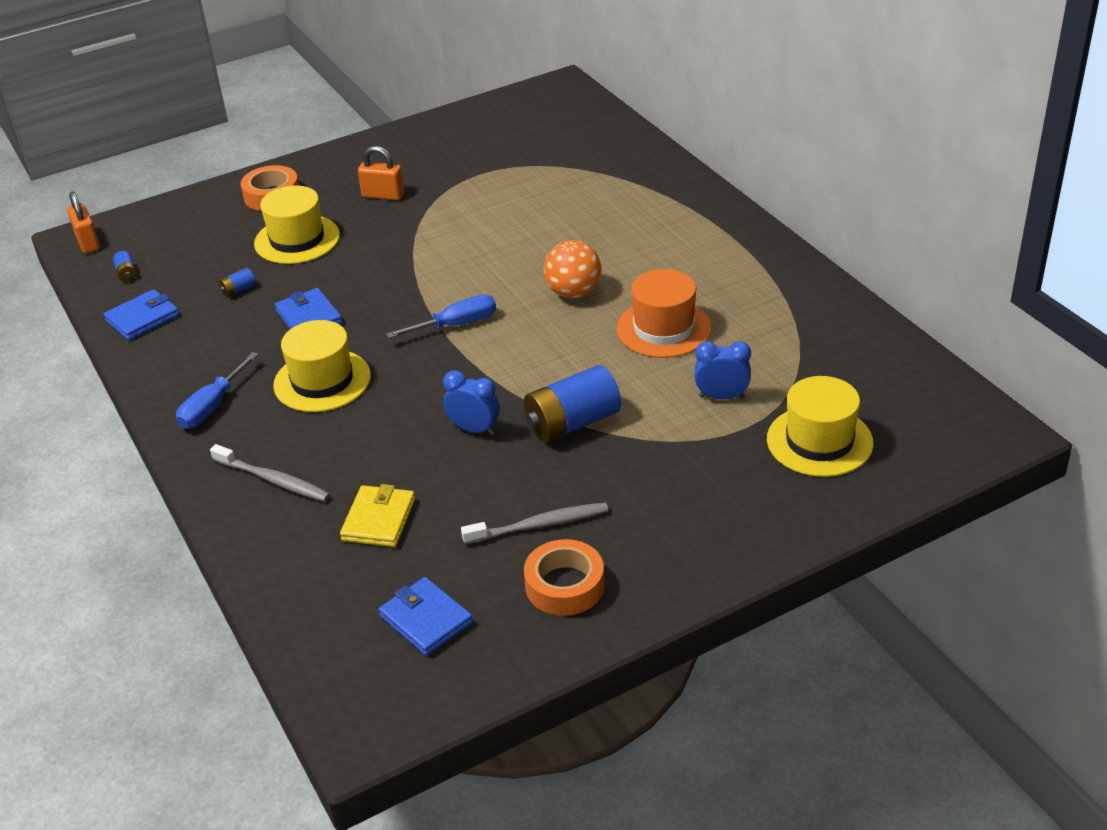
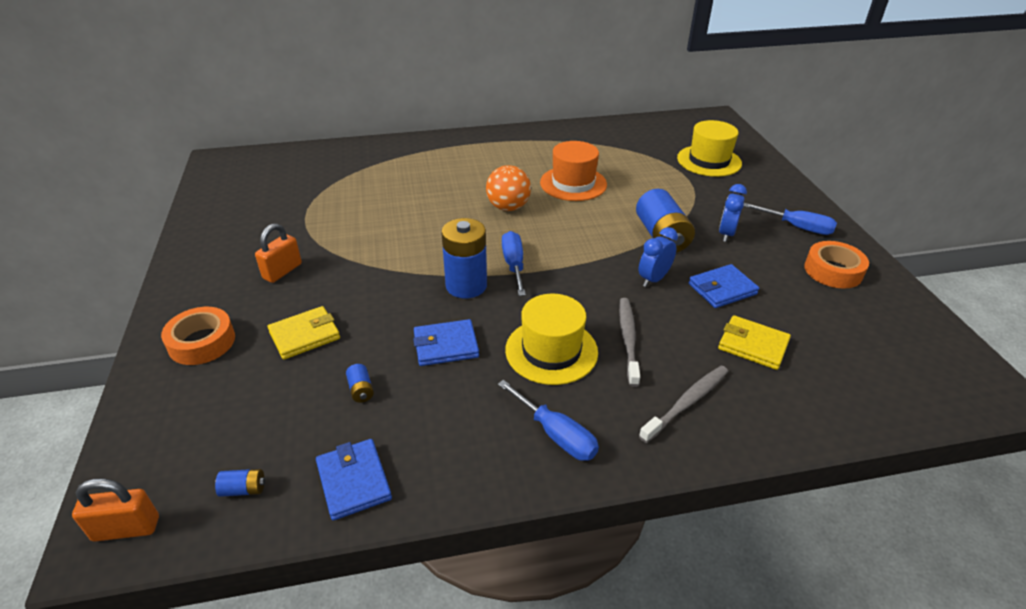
camera: 75 degrees left, 0 degrees up
(297, 239) = (305, 335): yellow hat -> yellow wallet
(405, 304) = (466, 285): none -> blue battery
(426, 619) = (870, 338): blue wallet -> blue wallet (722, 289)
(540, 525) = (770, 269): grey toothbrush -> grey toothbrush (628, 339)
(665, 547) = (797, 227): none -> blue screwdriver
(721, 397) = (655, 180): blue clock -> blue clock (726, 234)

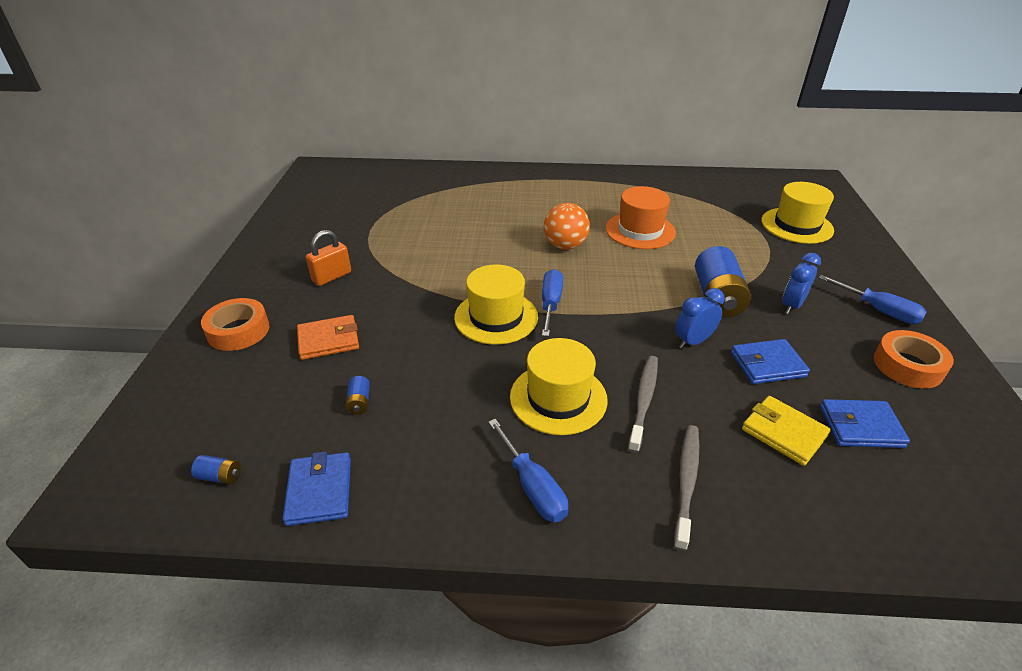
camera: 15 degrees right, 0 degrees up
(126, 528) = (110, 490): orange padlock -> none
(305, 335) = (328, 340): yellow wallet -> orange wallet
(446, 345) = (455, 373): blue wallet -> blue wallet (860, 426)
(466, 285) = (496, 317): blue battery -> yellow hat
(687, 402) = (686, 481): grey toothbrush -> grey toothbrush turned 45 degrees counterclockwise

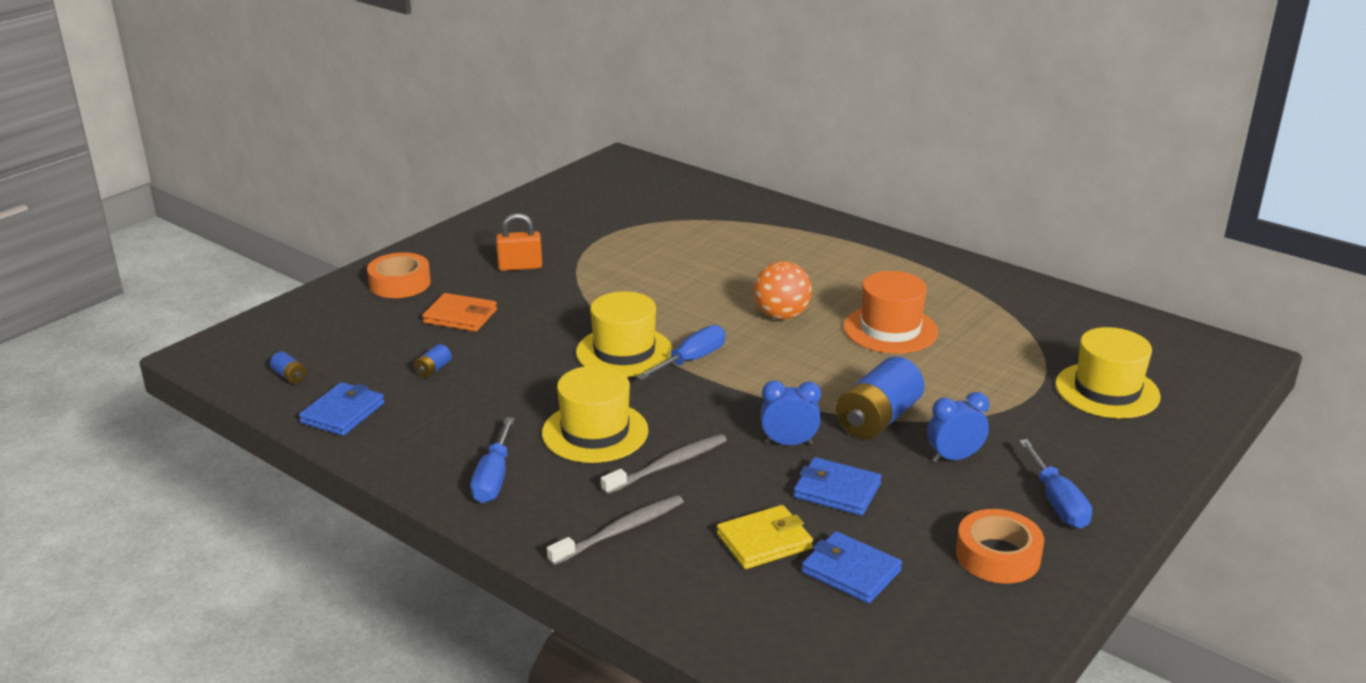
camera: 35 degrees right, 10 degrees down
(783, 432) = (764, 541): yellow wallet -> yellow wallet turned 75 degrees clockwise

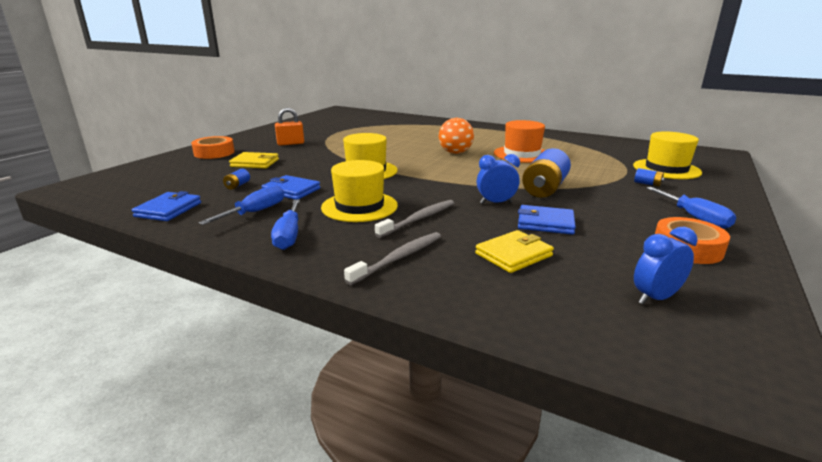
camera: 10 degrees left, 5 degrees down
(290, 376) = (130, 195): blue battery -> blue battery (647, 184)
(460, 316) = (255, 163): orange wallet -> yellow wallet
(691, 360) = (410, 172): blue screwdriver -> blue screwdriver (255, 212)
(851, 571) = (592, 267): blue wallet -> blue wallet (291, 190)
(954, 458) = (608, 202): blue clock -> blue clock (655, 298)

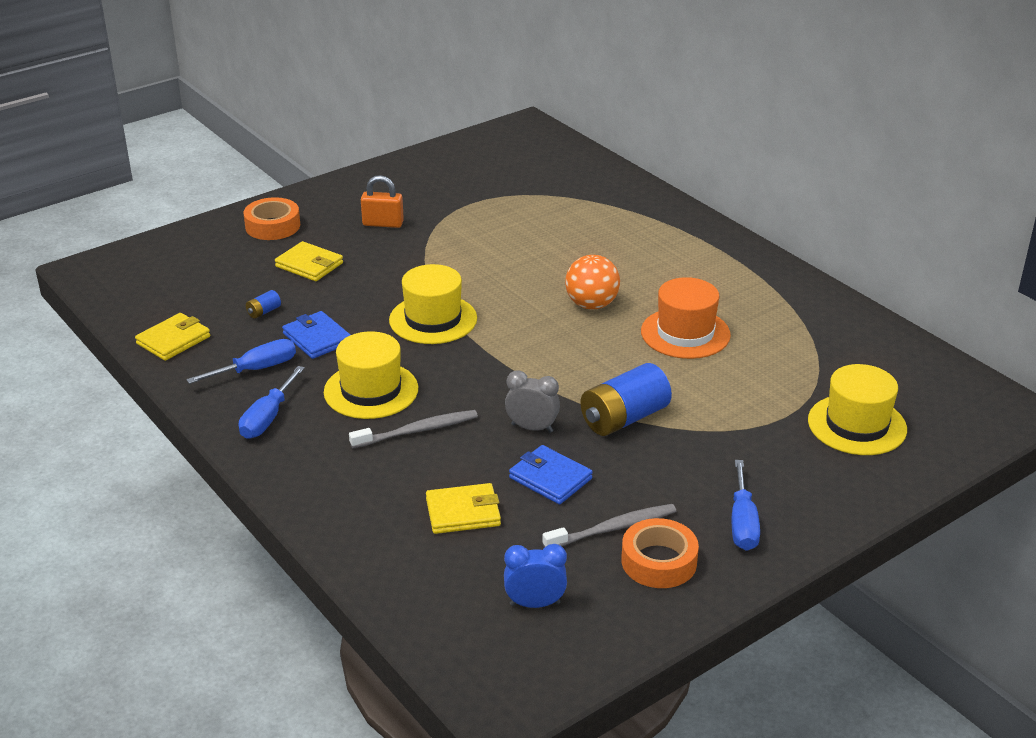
camera: 25 degrees right, 10 degrees up
(168, 210) = (173, 340): blue wallet -> yellow wallet
(399, 258) = (349, 482): grey toothbrush -> grey toothbrush (613, 528)
(496, 203) = (532, 428): blue clock -> grey clock
(647, 184) = (778, 448): blue battery -> none

